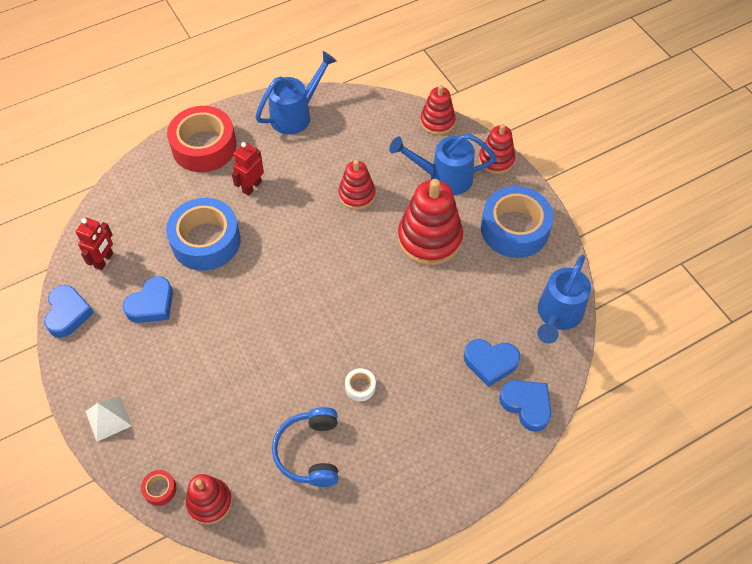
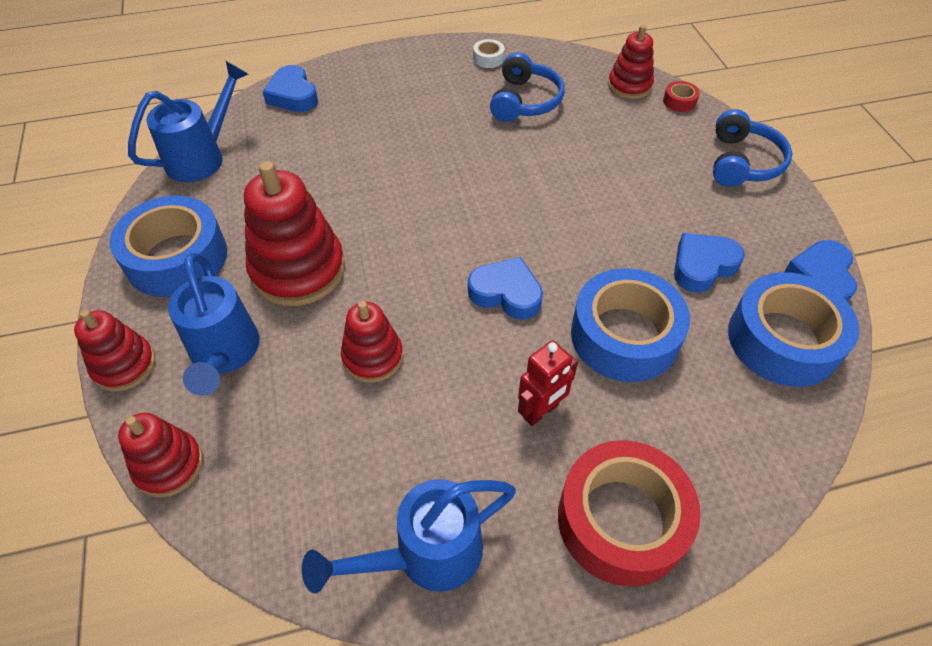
camera: 165 degrees left, 5 degrees down
(104, 260) = (783, 340): red robot -> blue tape
(108, 418) = (742, 162): white pyramid -> blue headphones
(360, 387) = (456, 138): white tape -> white tape (488, 58)
(444, 178) = (224, 354): blue watering can -> blue watering can turned 60 degrees clockwise
(490, 363) = (306, 132): blue heart -> blue heart (506, 293)

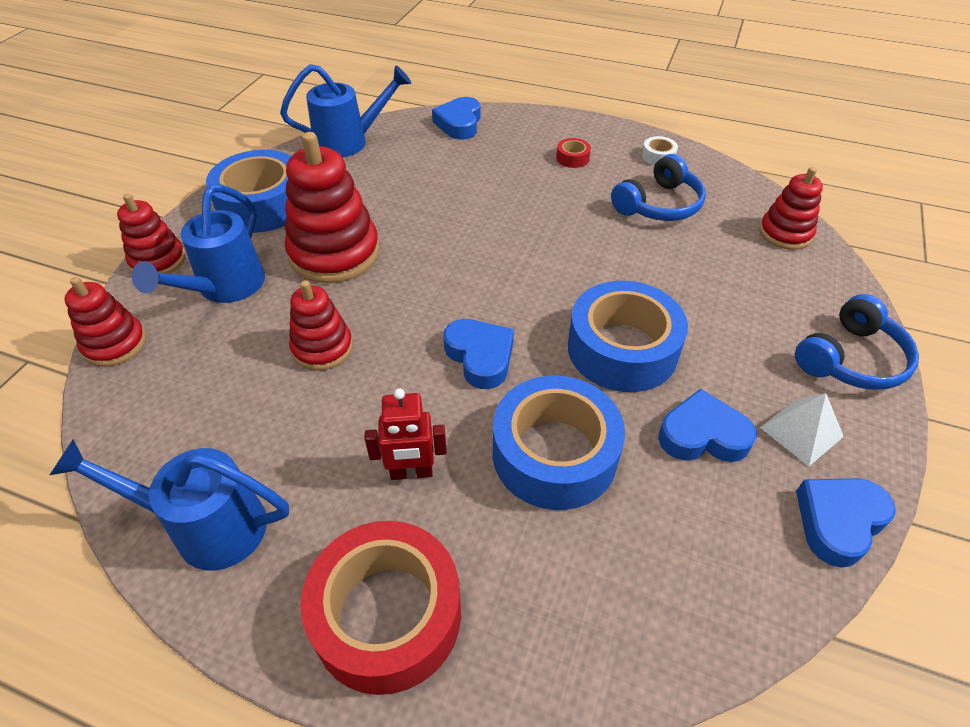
camera: 35 degrees right, 5 degrees down
(679, 101) = (830, 270): red tape -> red tape (572, 158)
(755, 230) = (801, 432): none -> white pyramid
(783, 340) = (726, 558): blue tape -> blue tape (622, 349)

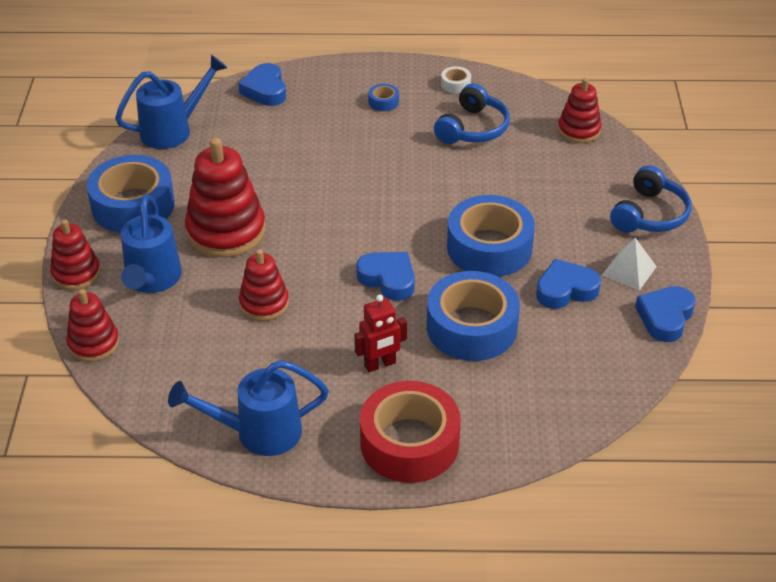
camera: 20 degrees left, 5 degrees down
(572, 158) = (383, 102): red tape -> blue tape

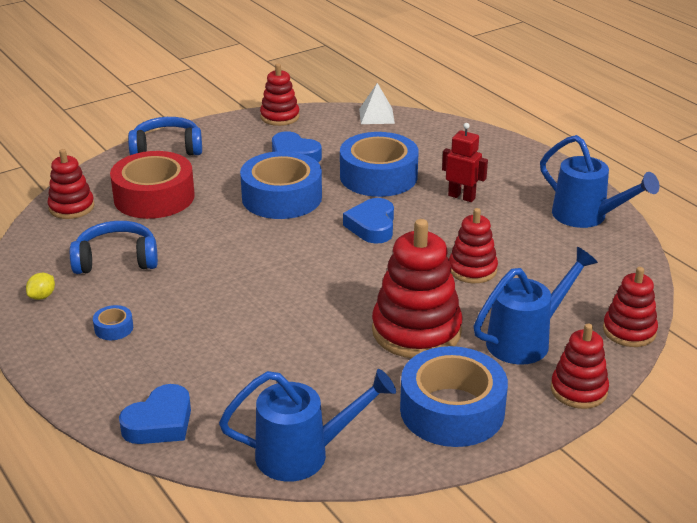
camera: 125 degrees left, 10 degrees down
(173, 130) = (303, 454): blue watering can -> blue watering can turned 150 degrees clockwise
(409, 443) = (510, 163): red tape -> red tape (154, 197)
(455, 84) = (42, 296): white tape -> yellow lemon
(629, 271) = (244, 139): white pyramid -> white pyramid (376, 116)
(665, 317) = (280, 117): blue heart -> red stacking toy

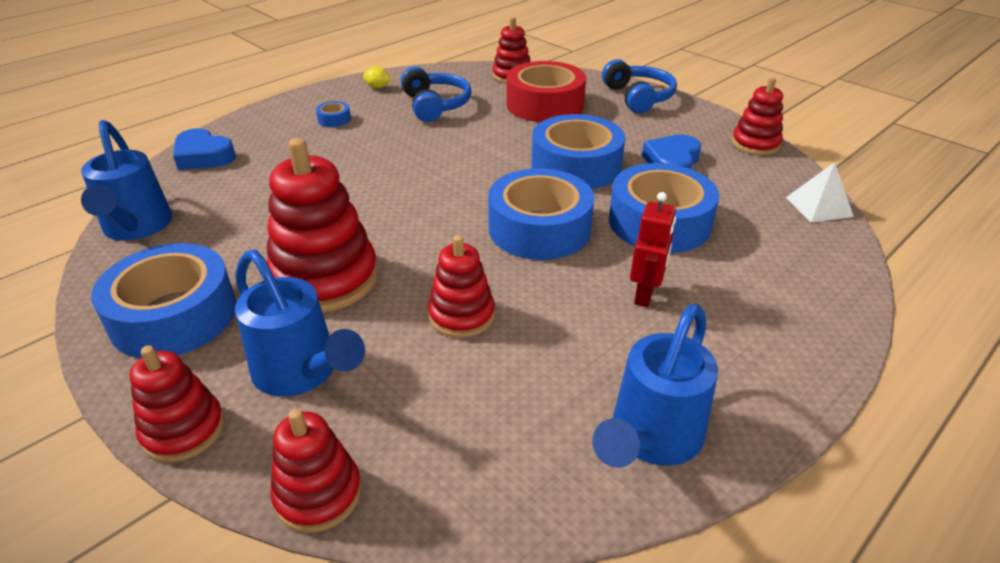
camera: 80 degrees right, 5 degrees up
(372, 226) = (539, 228): blue heart -> blue tape

